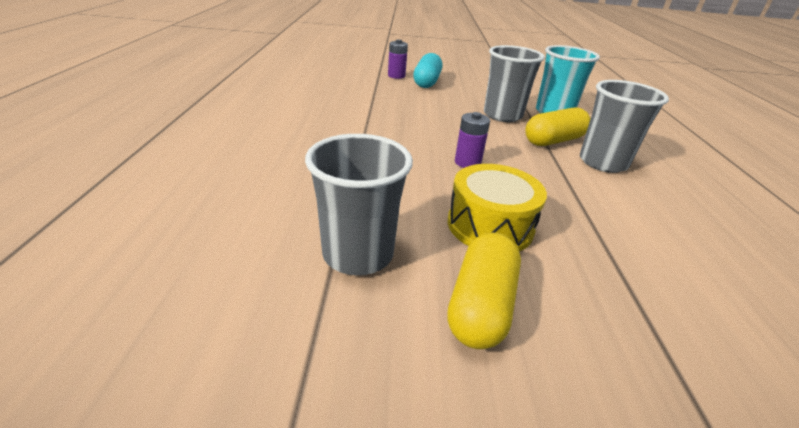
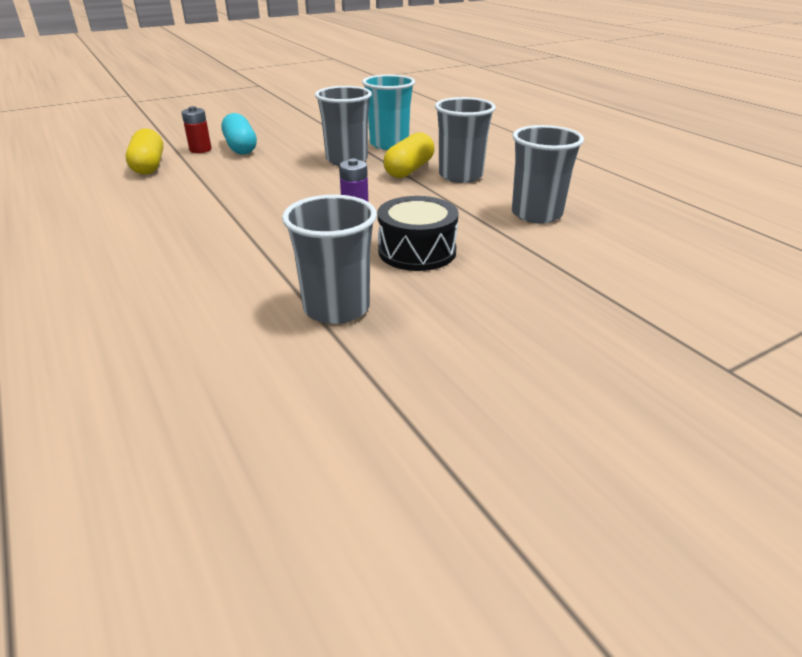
camera: 30 degrees left, 0 degrees up
(396, 76) = (200, 150): purple battery -> red battery
(481, 305) = (456, 302): yellow capsule -> yellow capsule (149, 166)
(490, 225) = (417, 251): yellow drum -> black drum
(663, 235) = (536, 214): none -> grey cup

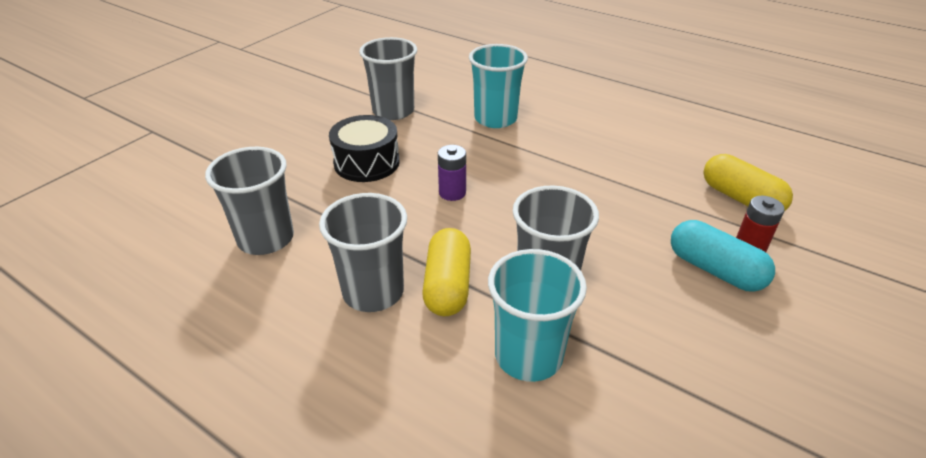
camera: 155 degrees right, 5 degrees up
(223, 264) = (495, 119): none -> turquoise cup

